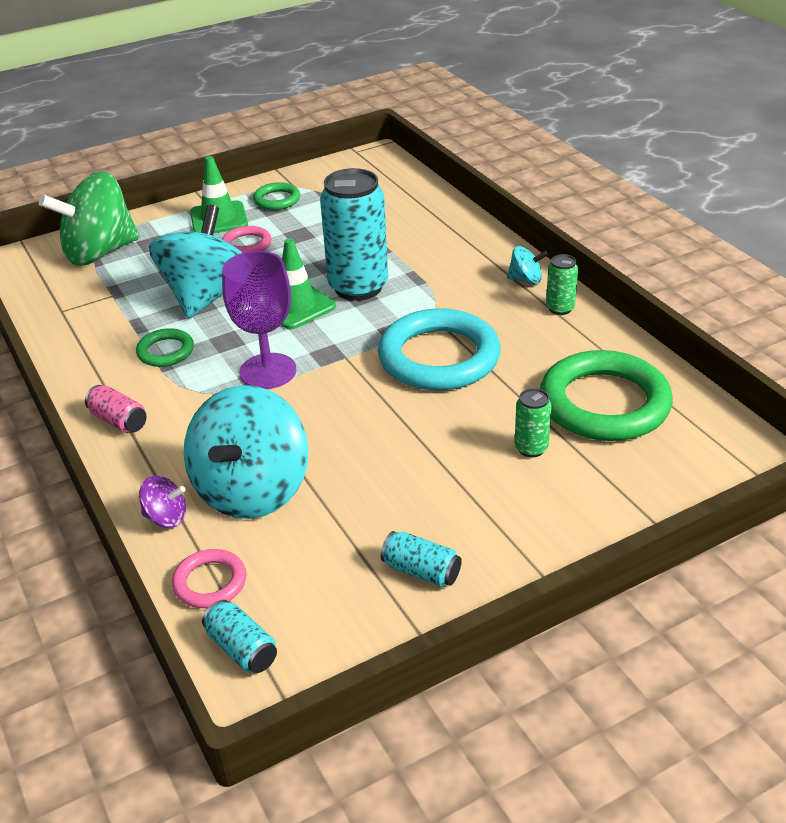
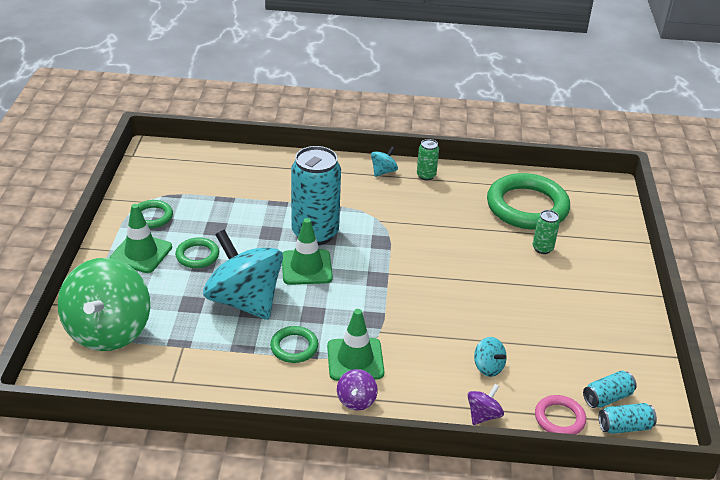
camera: 60 degrees left, 0 degrees up
(119, 421) = (356, 400): pink can -> purple spinning top
(180, 394) = (355, 359): none -> green traffic cone
(247, 245) = (197, 255): pink ring -> green ring
(252, 490) = (488, 367): turquoise spinning top -> turquoise spinning top, size x0.42
(268, 371) = (369, 310): purple goblet -> none
(421, 571) = (610, 333): turquoise can -> turquoise can (607, 397)
(439, 357) = (427, 239): turquoise ring -> none

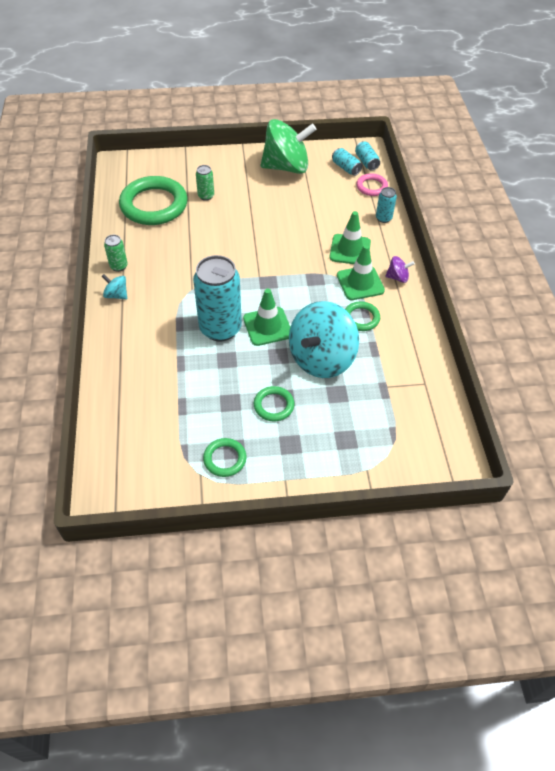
camera: 100 degrees left, 15 degrees up
(109, 330) = (389, 443): green spinning top -> green spinning top (286, 167)
(141, 253) = (283, 451): green traffic cone -> green traffic cone (350, 250)
(483, 415) = (383, 218): purple spinning top -> turquoise can
(488, 367) = (341, 218): turquoise spinning top -> none

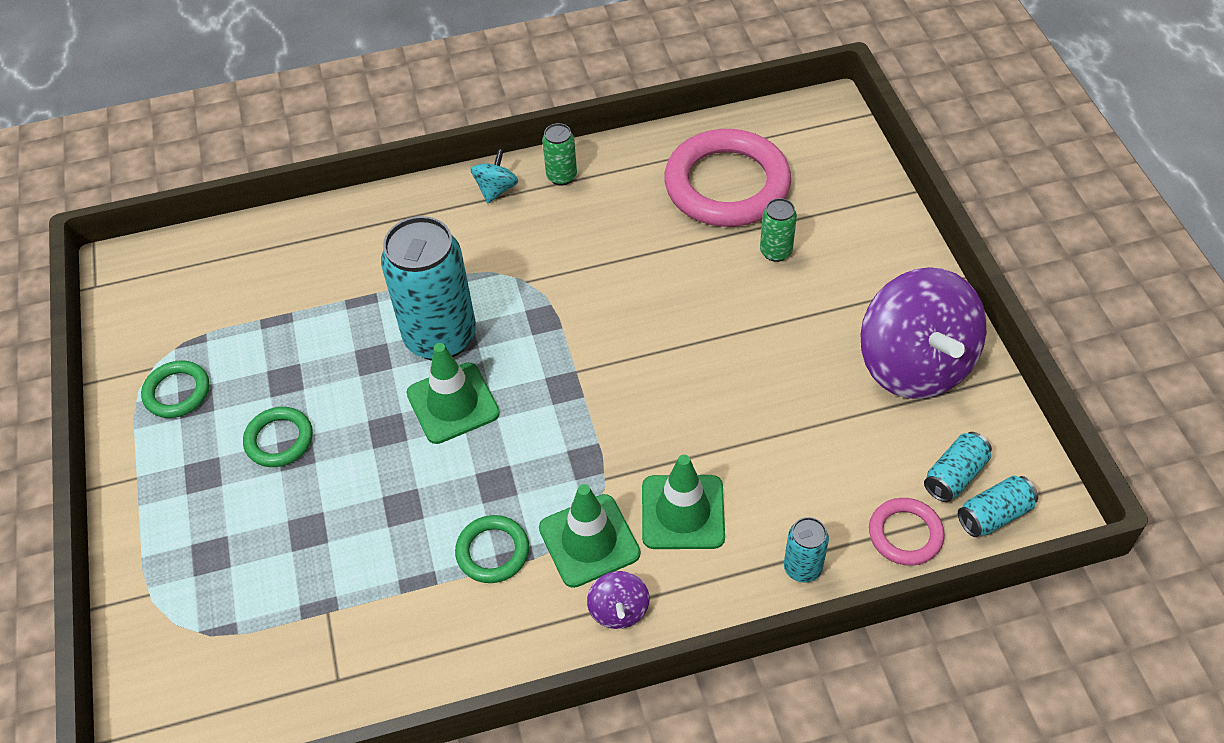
camera: 85 degrees right, 0 degrees up
(154, 205) = (727, 185): green ring -> pink ring
(286, 167) = (914, 365): green spinning top -> purple spinning top
(321, 358) = (386, 496): turquoise spinning top -> none

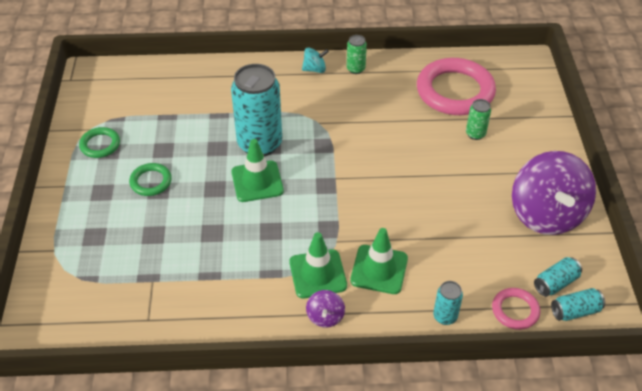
camera: 10 degrees right, 5 degrees down
(493, 552) = (258, 268): green ring -> none
(496, 189) = (314, 69): turquoise spinning top -> turquoise spinning top turned 45 degrees clockwise

